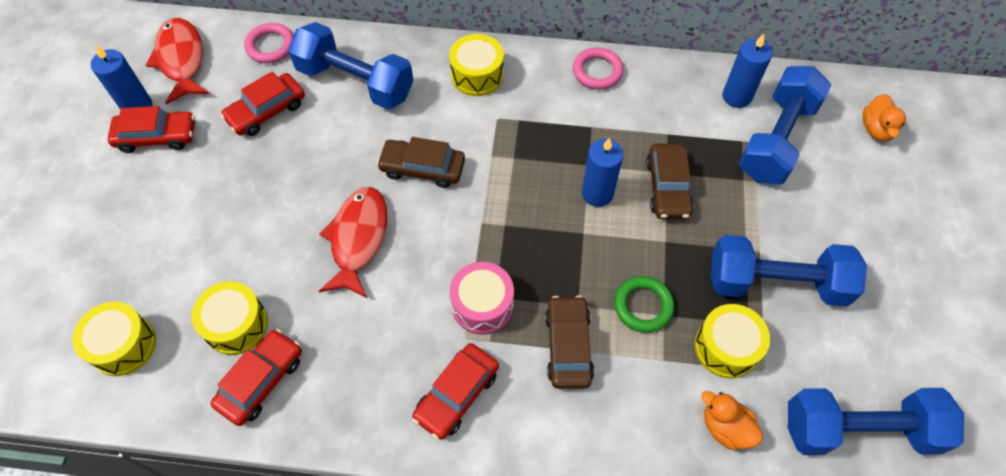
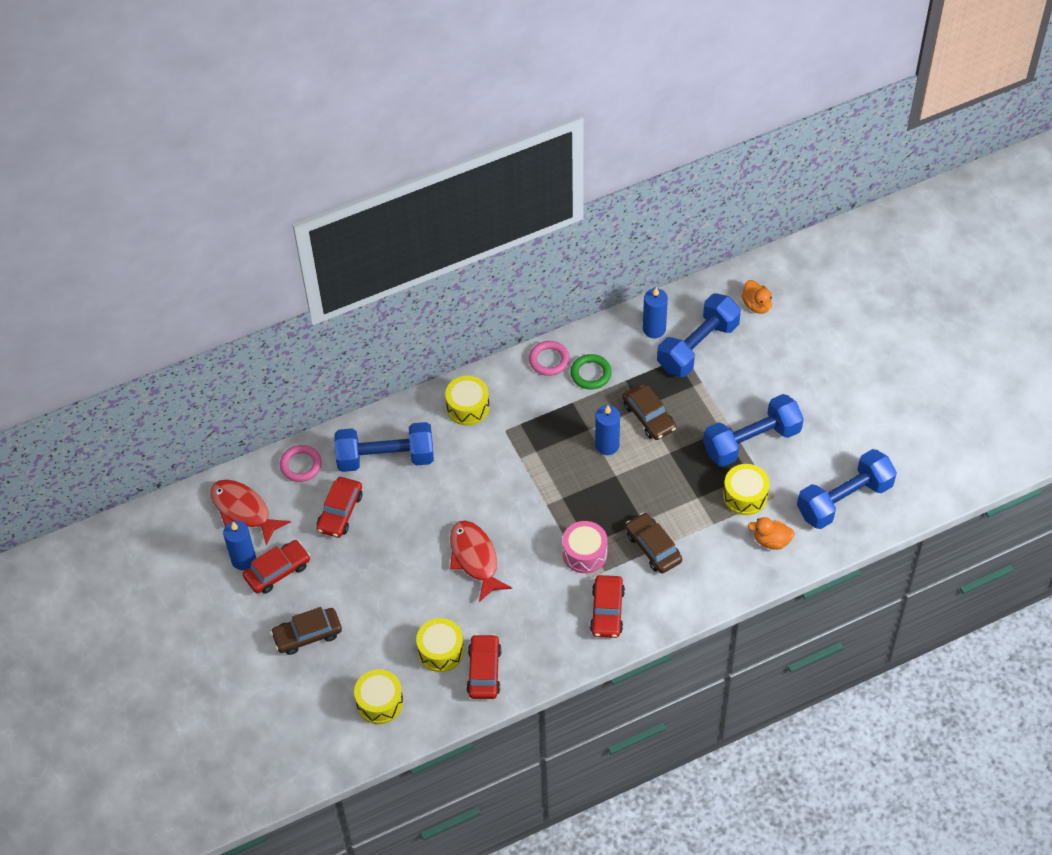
camera: 30 degrees left, 5 degrees down
(422, 168) = (481, 491): brown car -> brown car (307, 635)
(643, 306) = (681, 499): green ring -> green ring (591, 374)
(776, 139) = (697, 346): blue dumbbell -> blue dumbbell turned 45 degrees clockwise

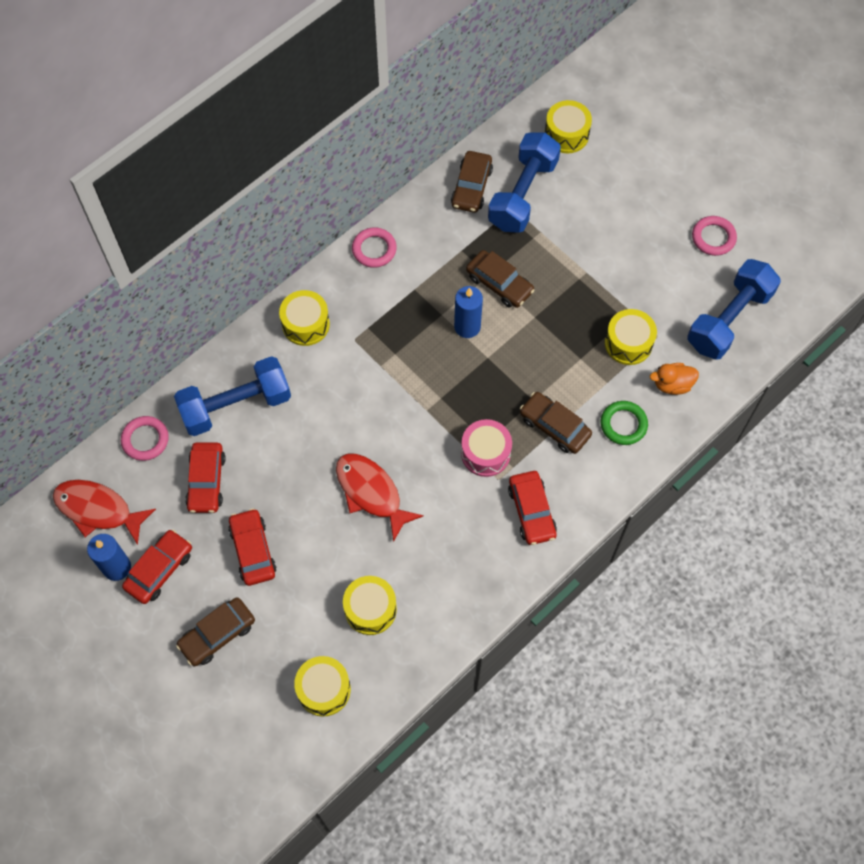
camera: 20 degrees left, 10 degrees up
(484, 671) = (425, 618): red car -> red car (253, 550)
(591, 374) = (423, 253): green ring -> green ring (623, 424)
(654, 329) = (471, 187): blue candle -> brown car
(751, 441) = (614, 282): blue dumbbell -> none
(756, 305) = (566, 134): orange duck -> yellow drum
(857, 427) = (713, 238): none -> pink ring

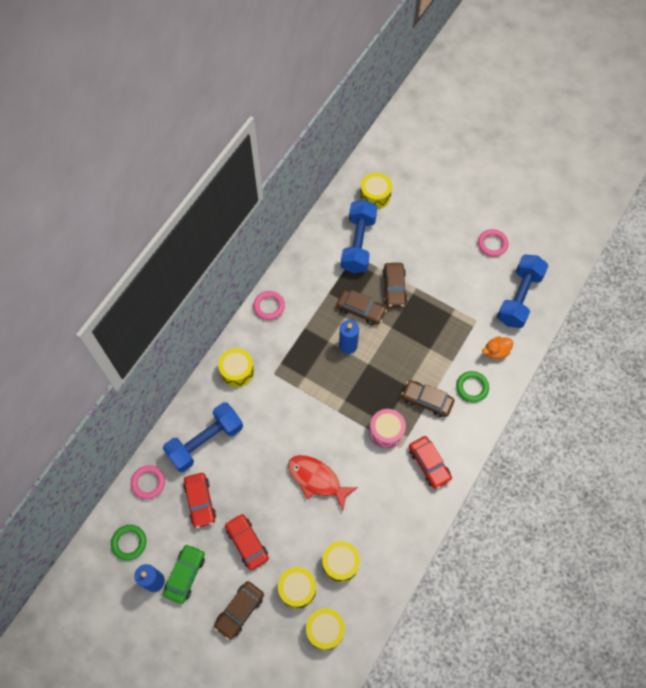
camera: 15 degrees left, 0 degrees up
(98, 510) = (129, 543): red fish -> green ring
(159, 570) = (185, 575): red car -> green car
(471, 187) = (322, 247): brown car -> brown car (394, 288)
(628, 343) = (458, 330): yellow drum -> yellow drum (297, 589)

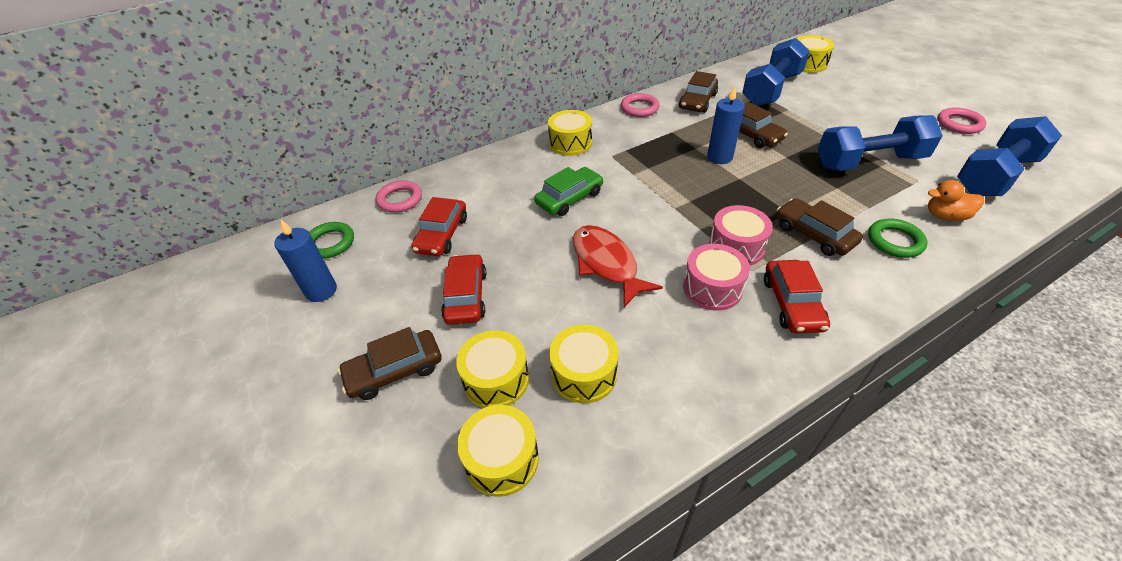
camera: 30 degrees right, 20 degrees down
(185, 575) = (362, 299): green car -> green car (569, 198)
(205, 441) = (491, 186): blue dumbbell -> blue dumbbell (869, 162)
(384, 471) = (712, 288): none -> pink drum
(394, 288) = (804, 128): brown car -> brown car (697, 101)

